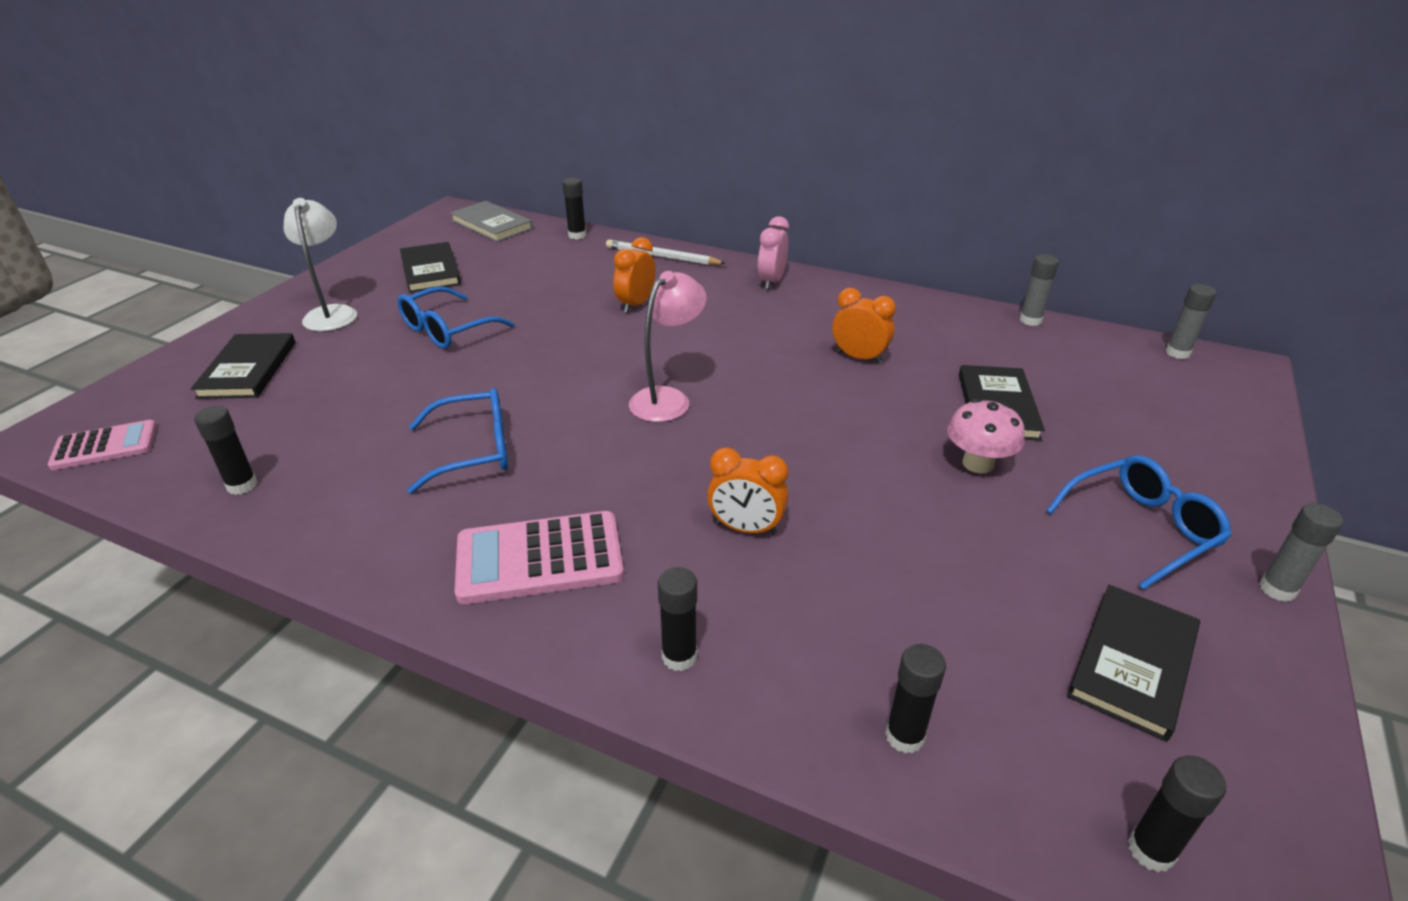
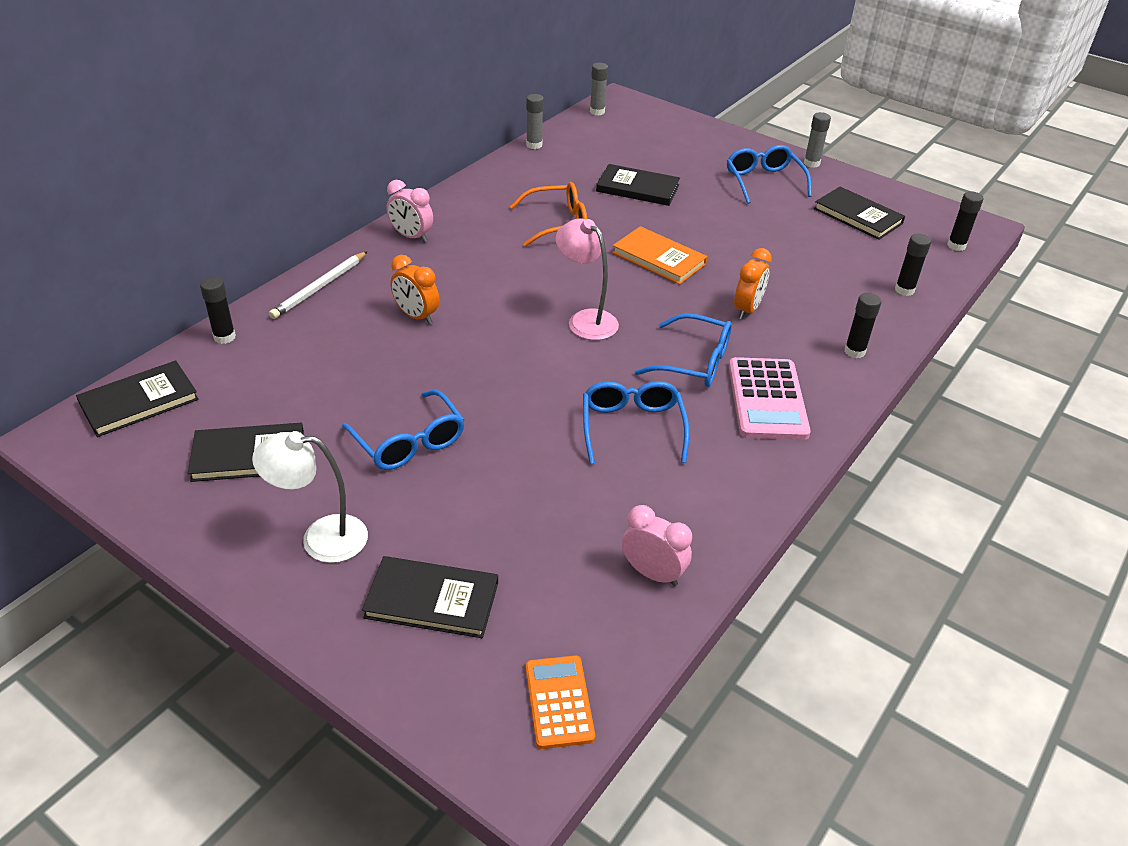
camera: 80 degrees left, 5 degrees up
(105, 446) = (559, 702): pink calculator -> orange calculator
(242, 485) = (652, 573): black glue stick -> pink clock
(492, 224) = (139, 401): grey book -> black book
(607, 487) = (694, 362): none -> blue glasses
(830, 439) = (659, 258): none -> orange book
(859, 357) = (557, 223): orange clock -> orange glasses
(978, 463) = (697, 212): pink mushroom -> none

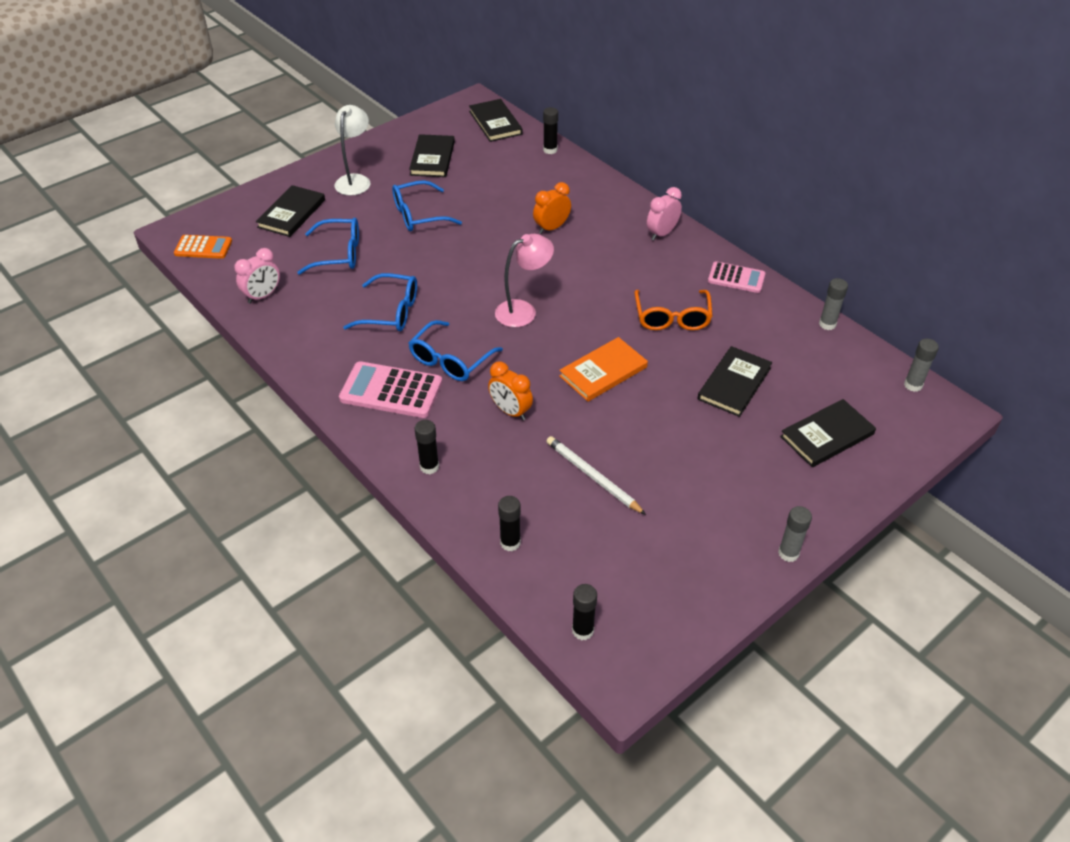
camera: 105 degrees right, 5 degrees up
(319, 288) = (598, 188): white pencil -> white pencil (592, 476)
(479, 190) = (736, 278): none -> pink calculator
(764, 182) = (744, 492): blue glasses -> blue glasses (338, 254)
(858, 216) = (660, 556): black book -> black book (827, 435)

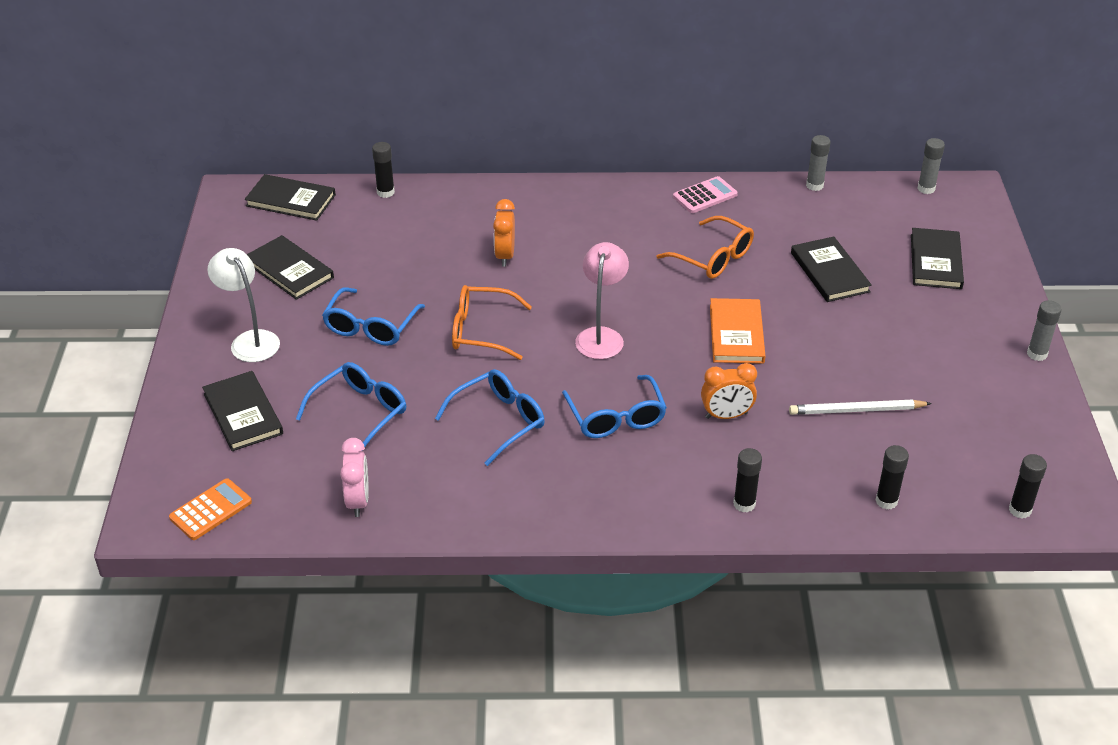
camera: 50 degrees left, 5 degrees down
(391, 391) = (614, 478): pink calculator -> none
(467, 259) = (482, 331): none -> orange glasses
(662, 233) = (596, 200): pink clock -> none

